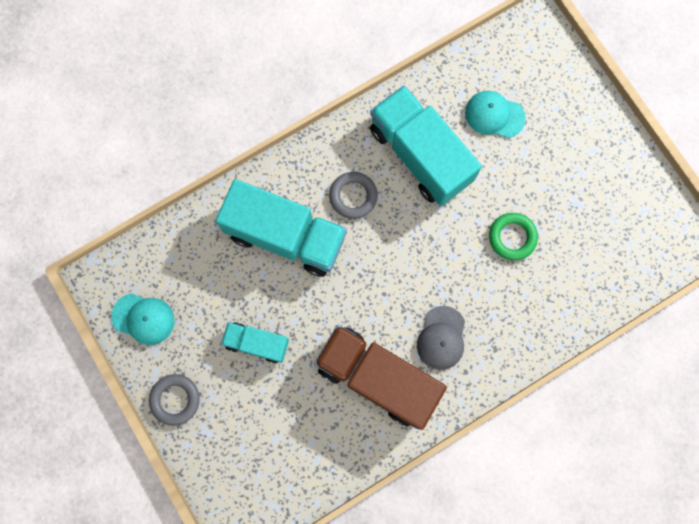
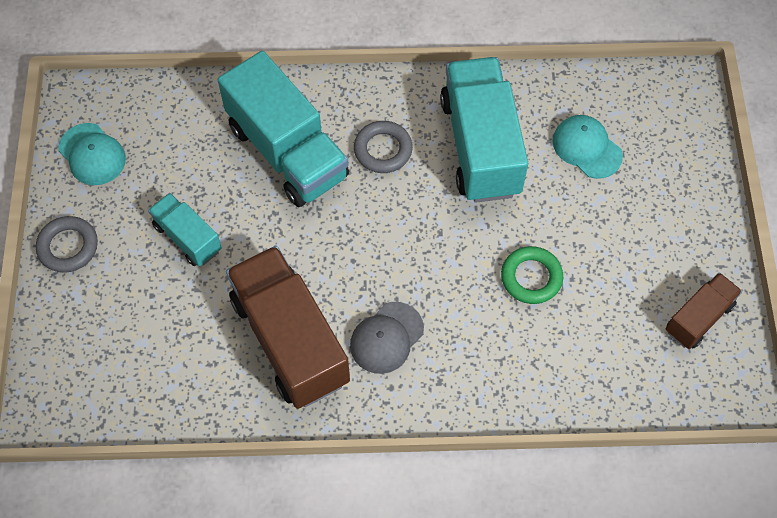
camera: 30 degrees right, 15 degrees down
(637, 204) = (698, 318): none -> brown truck

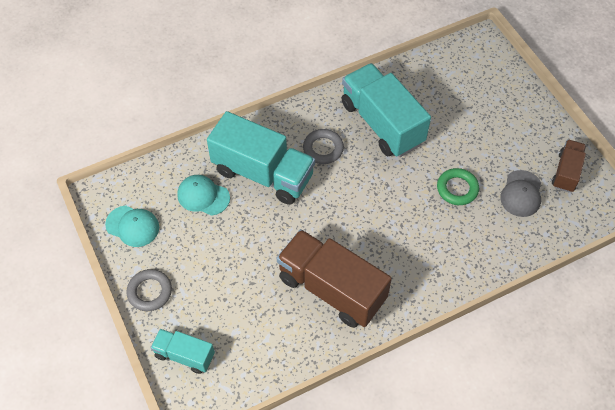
camera: 25 degrees left, 5 degrees down
(188, 238) = (228, 253): turquoise truck -> turquoise truck (184, 355)
(386, 338) = (391, 261): grey cap -> grey cap (521, 194)
(587, 148) = (445, 100): turquoise cap -> turquoise cap (203, 196)

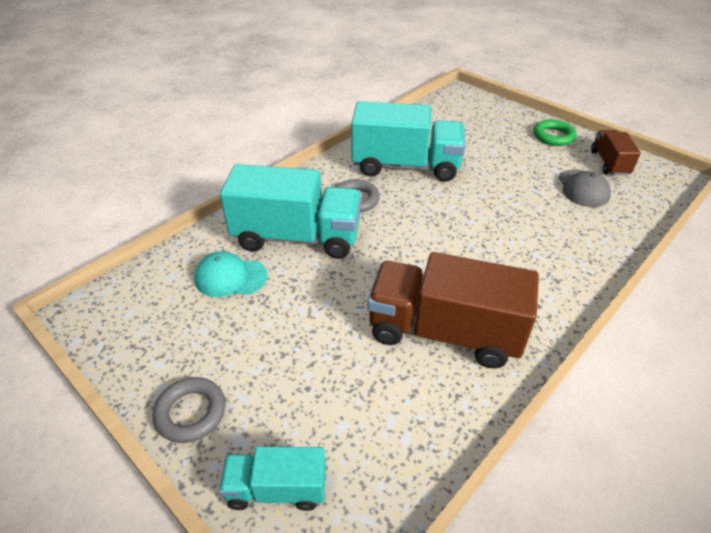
camera: 20 degrees left, 15 degrees down
(132, 226) = (141, 336): turquoise cap -> none
(382, 123) = (405, 166): turquoise truck -> turquoise truck turned 150 degrees clockwise
(457, 189) = (518, 199): green ring -> green ring (553, 136)

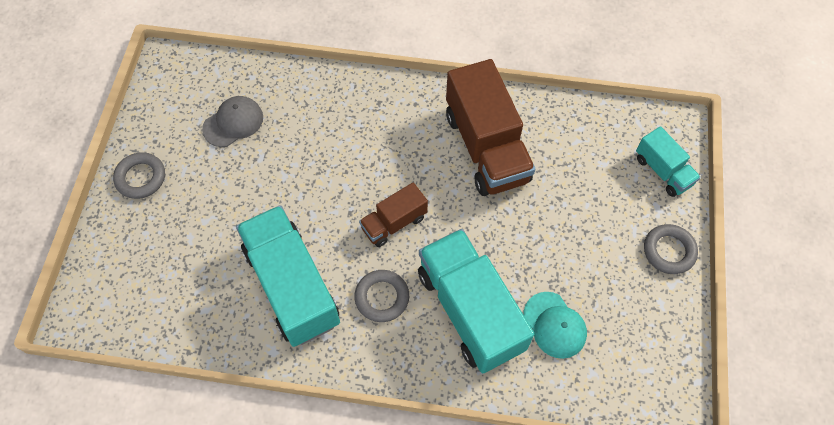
camera: 125 degrees left, 20 degrees up
(553, 136) = (141, 178): green ring -> grey ring
(609, 163) = (171, 115): brown truck -> brown truck (394, 223)

